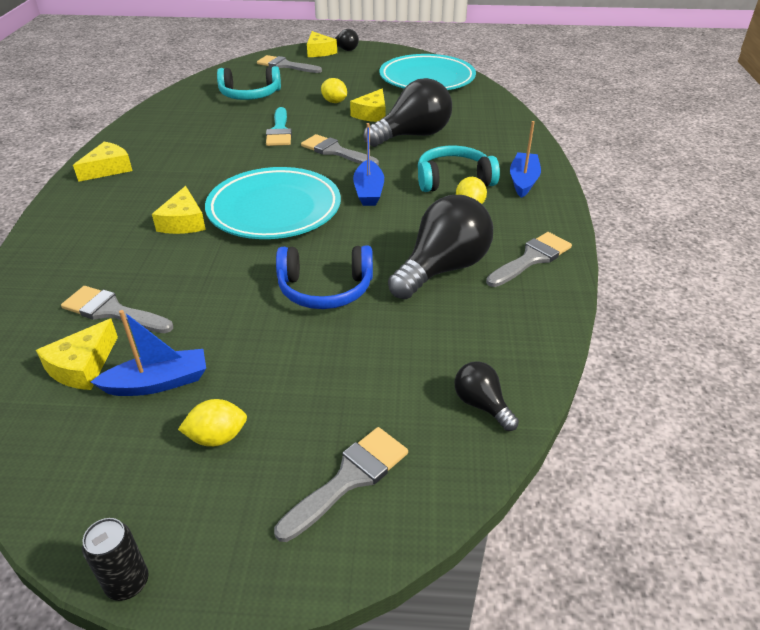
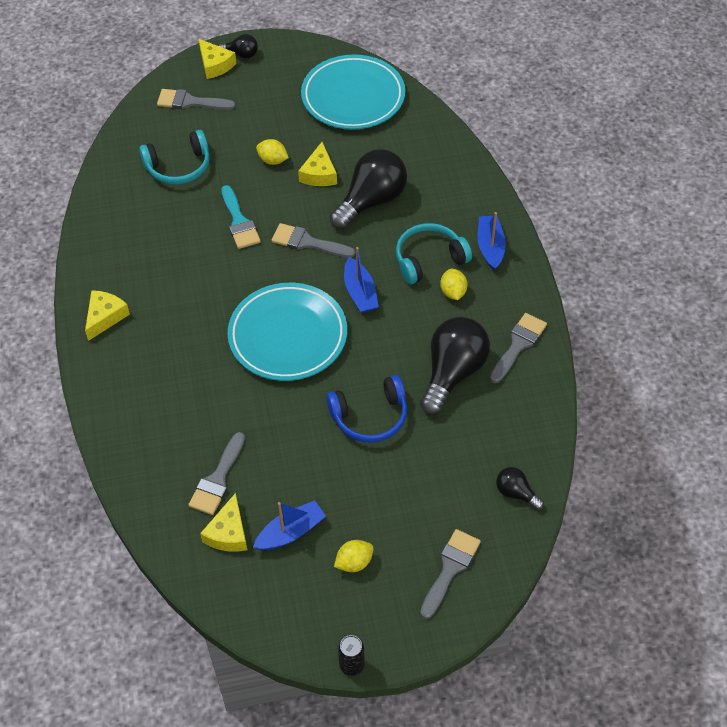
camera: 15 degrees left, 15 degrees up
(112, 311) = (217, 479): grey brush -> grey brush turned 75 degrees counterclockwise
(183, 222) = (217, 370): yellow cheese -> none

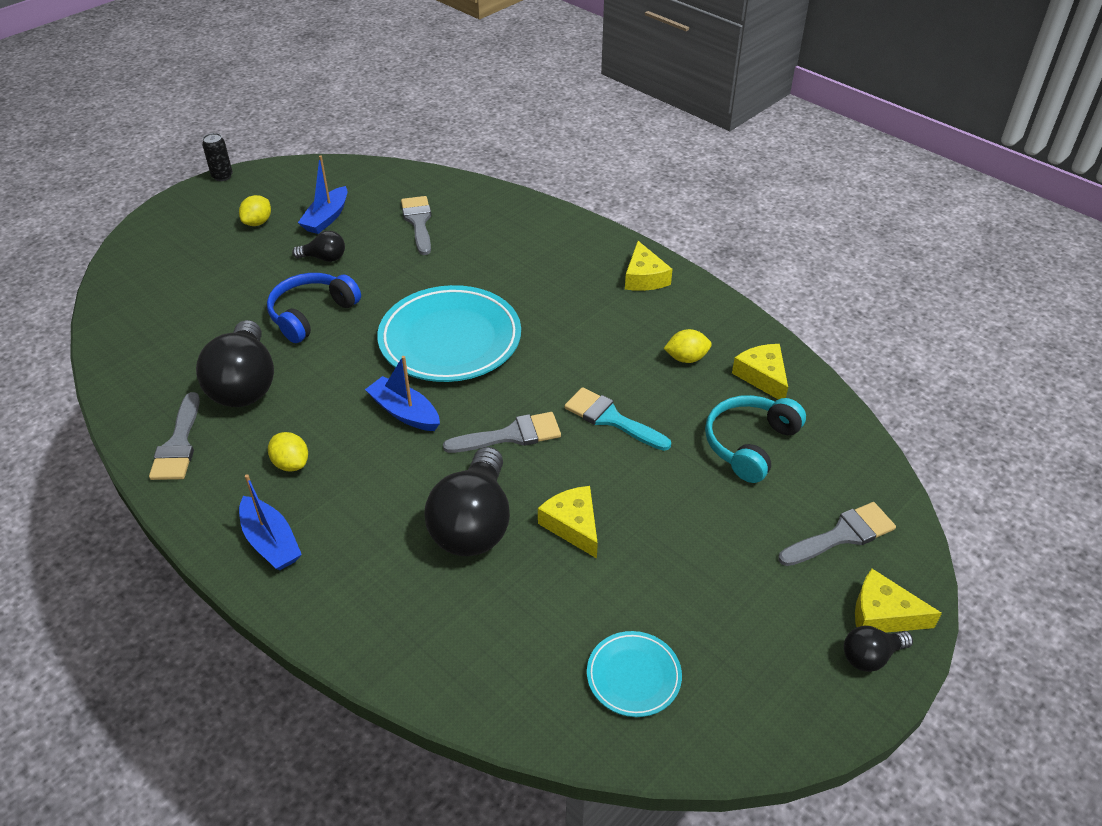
camera: 145 degrees right, 10 degrees down
(228, 533) = (379, 199): yellow cheese -> yellow cheese (762, 376)
(273, 160) = (649, 511): yellow lemon -> yellow lemon (686, 358)
(353, 97) = (633, 676): turquoise plate -> turquoise plate, size x0.49
(429, 259) = (345, 487): turquoise headphones -> none
(450, 568) = (168, 249): grey brush -> none
(516, 493) = (126, 318): black light bulb -> black light bulb (324, 258)

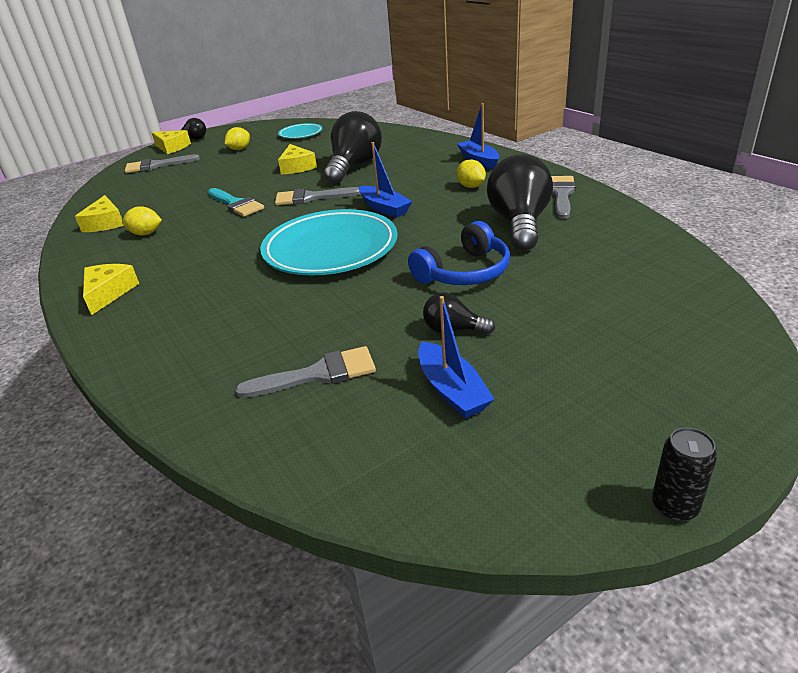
camera: 165 degrees left, 10 degrees down
(258, 222) = (561, 390): yellow lemon -> yellow lemon (239, 149)
(327, 218) = (452, 390): blue boat -> blue boat turned 120 degrees clockwise
(418, 222) = (318, 374): grey brush -> grey brush turned 105 degrees counterclockwise
(750, 444) = (159, 194): turquoise headphones -> none

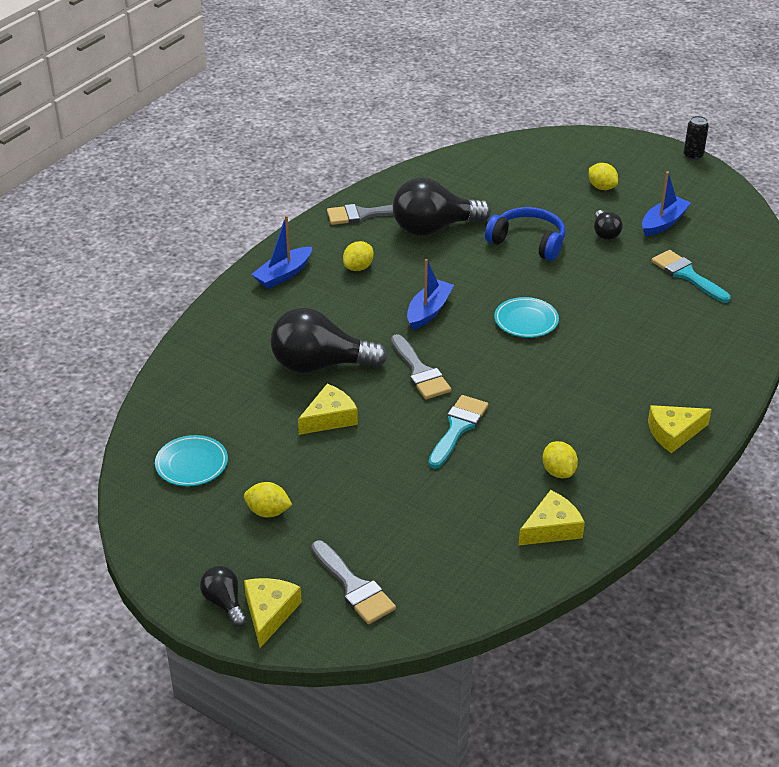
camera: 115 degrees left, 5 degrees up
(318, 374) = (686, 275): grey brush -> turquoise brush
(330, 249) = (526, 321): turquoise plate -> turquoise plate, size x0.49
(575, 355) = (601, 187): none -> yellow lemon

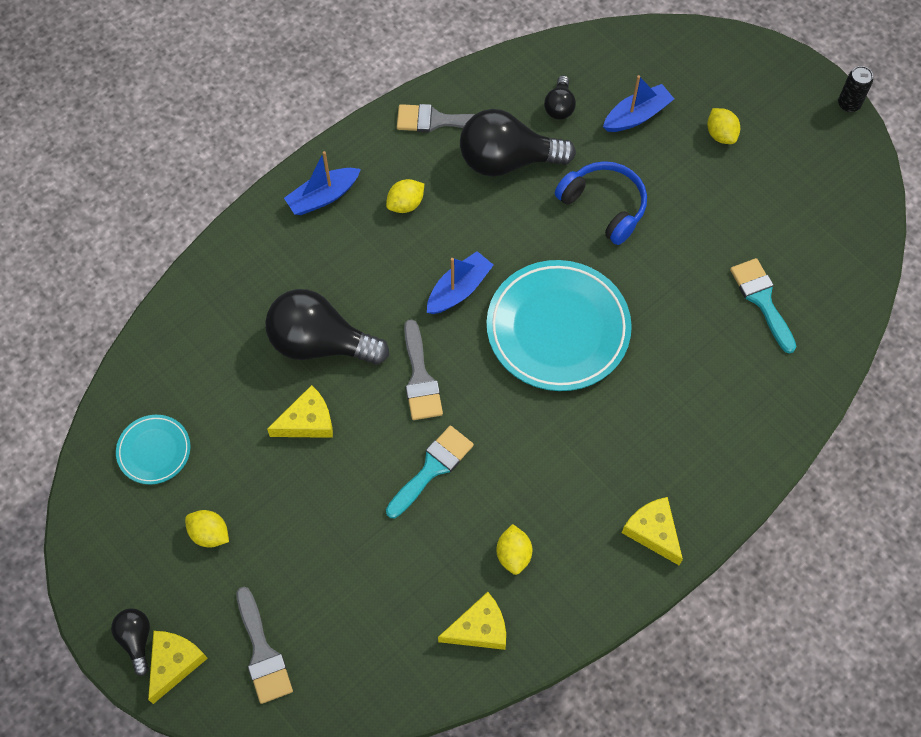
camera: 15 degrees right, 25 degrees up
(526, 321) = (558, 329): turquoise plate -> turquoise plate, size x2.03
(605, 233) = (695, 211): black light bulb -> black light bulb (559, 106)
(663, 223) = (768, 210): blue boat -> blue boat (637, 115)
(673, 433) = (653, 532): yellow cheese -> yellow cheese turned 60 degrees clockwise

